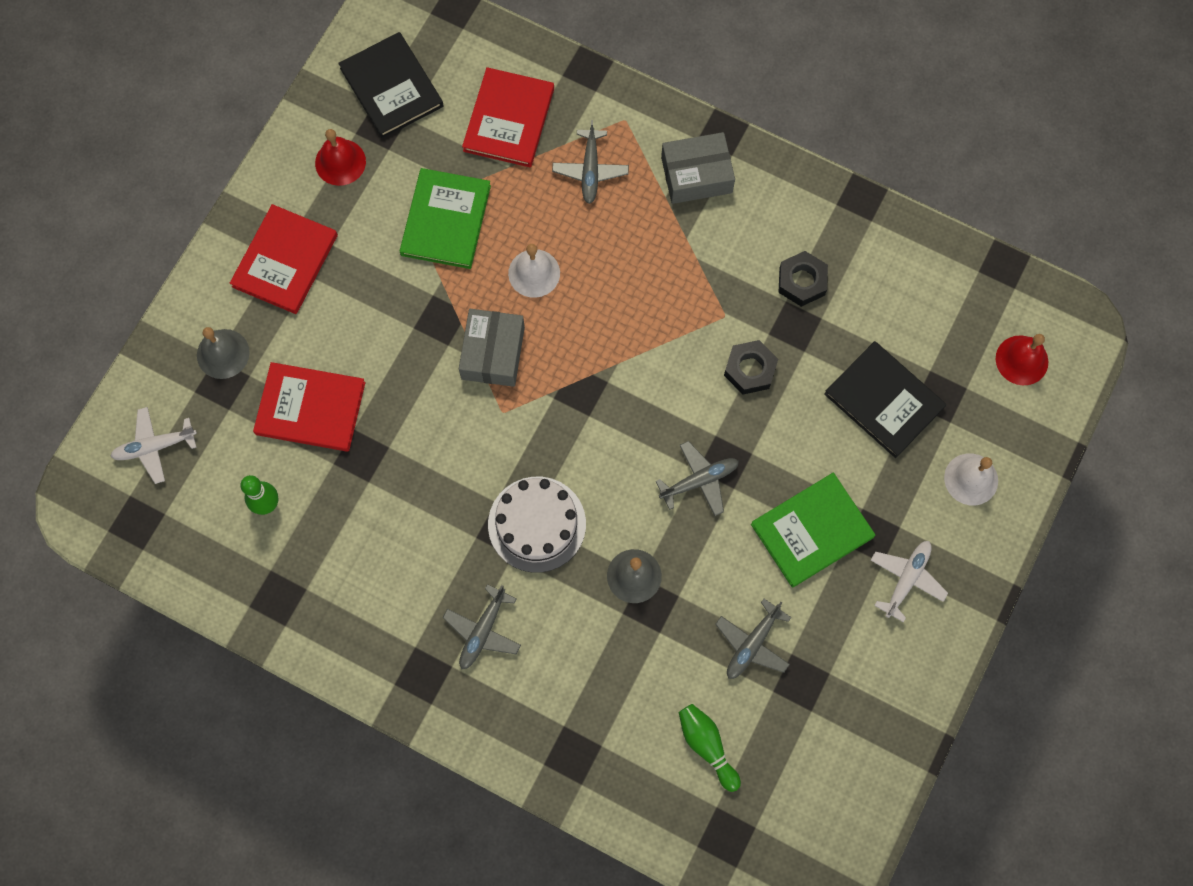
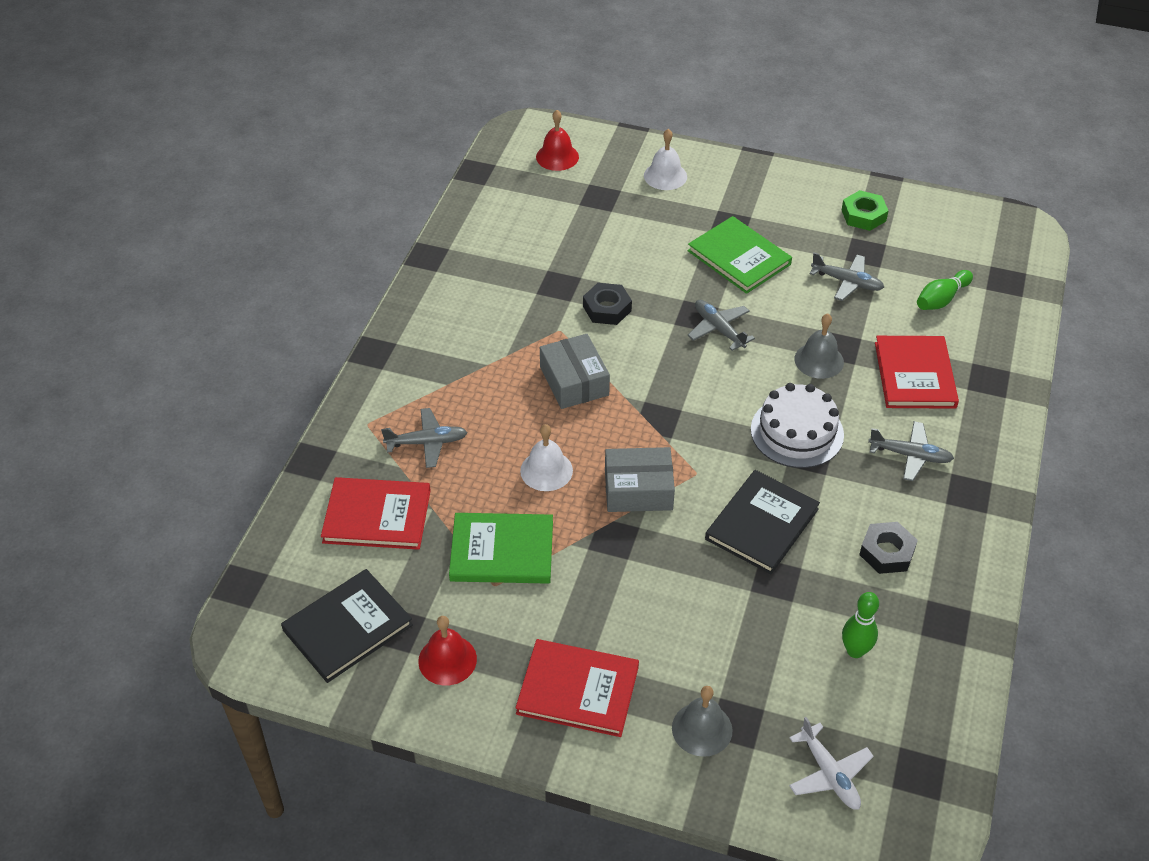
camera: 100 degrees left, 25 degrees down
(310, 408) = (740, 632): red book -> red book (914, 375)
(696, 175) = (420, 365): grey box -> grey box (574, 381)
(802, 281) = (515, 285): black nut -> black nut (887, 552)
(867, 700) = (863, 215): none -> green nut
(884, 400) = (613, 227): black book -> black book (762, 524)
(906, 579) = (759, 203): white plane -> none

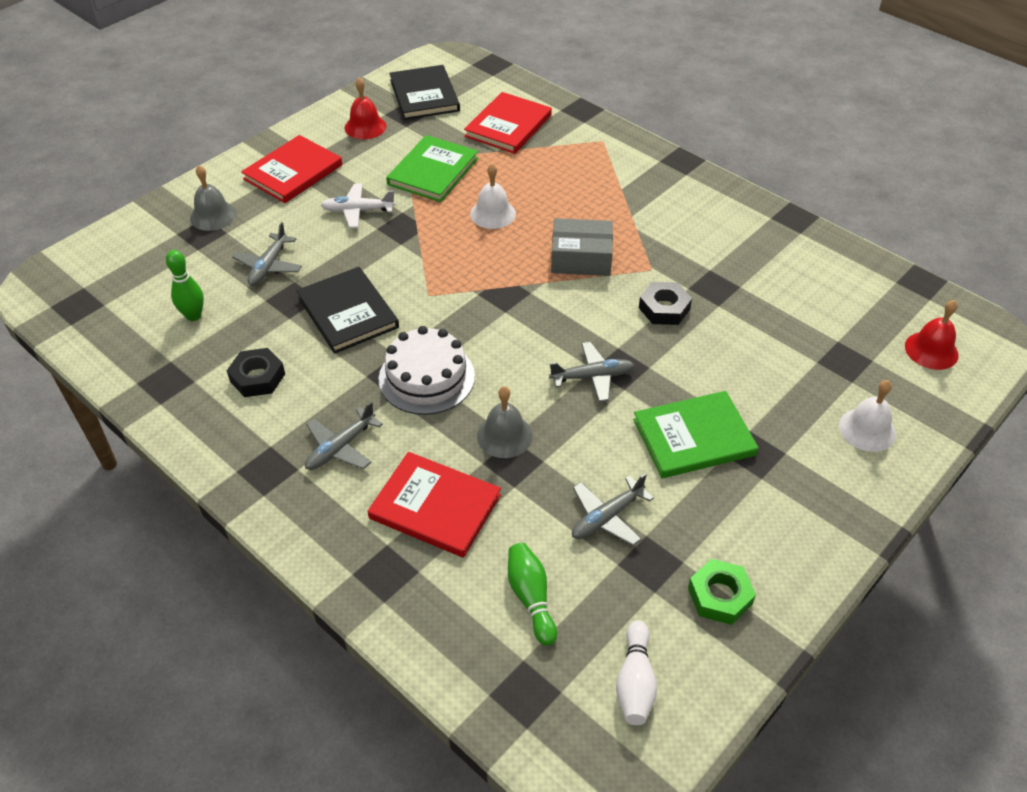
camera: 115 degrees right, 0 degrees up
(427, 442) = (563, 163): grey plane -> grey plane (269, 266)
(638, 489) = (437, 255): grey box -> none
(829, 774) = (123, 261): white plane -> white plane (358, 211)
(955, 236) = (635, 682): none -> white bowling pin

